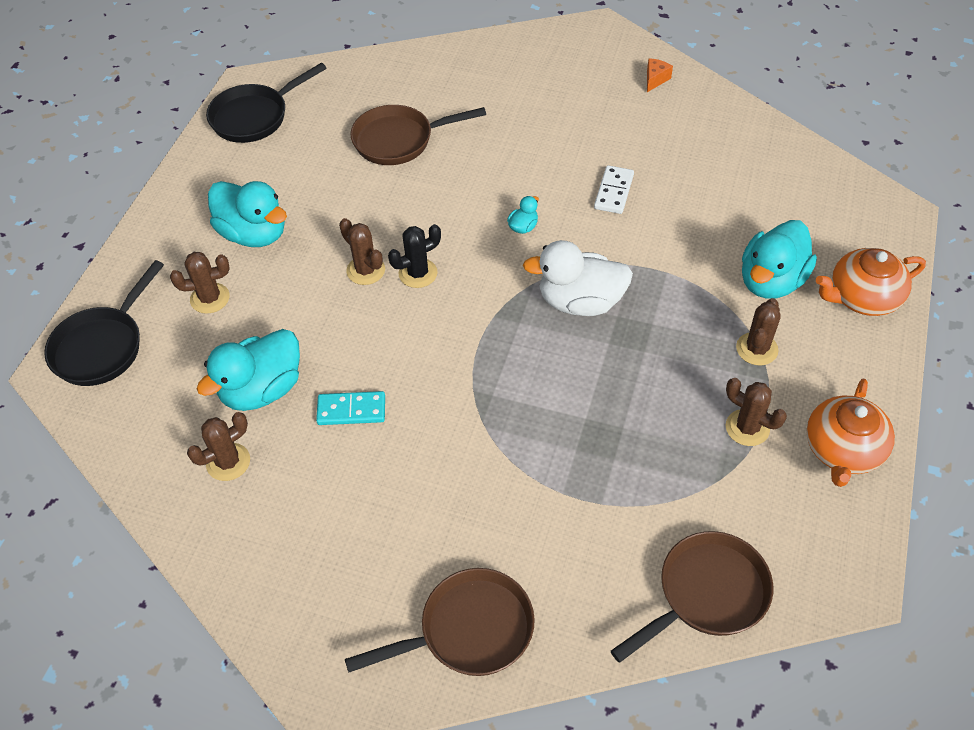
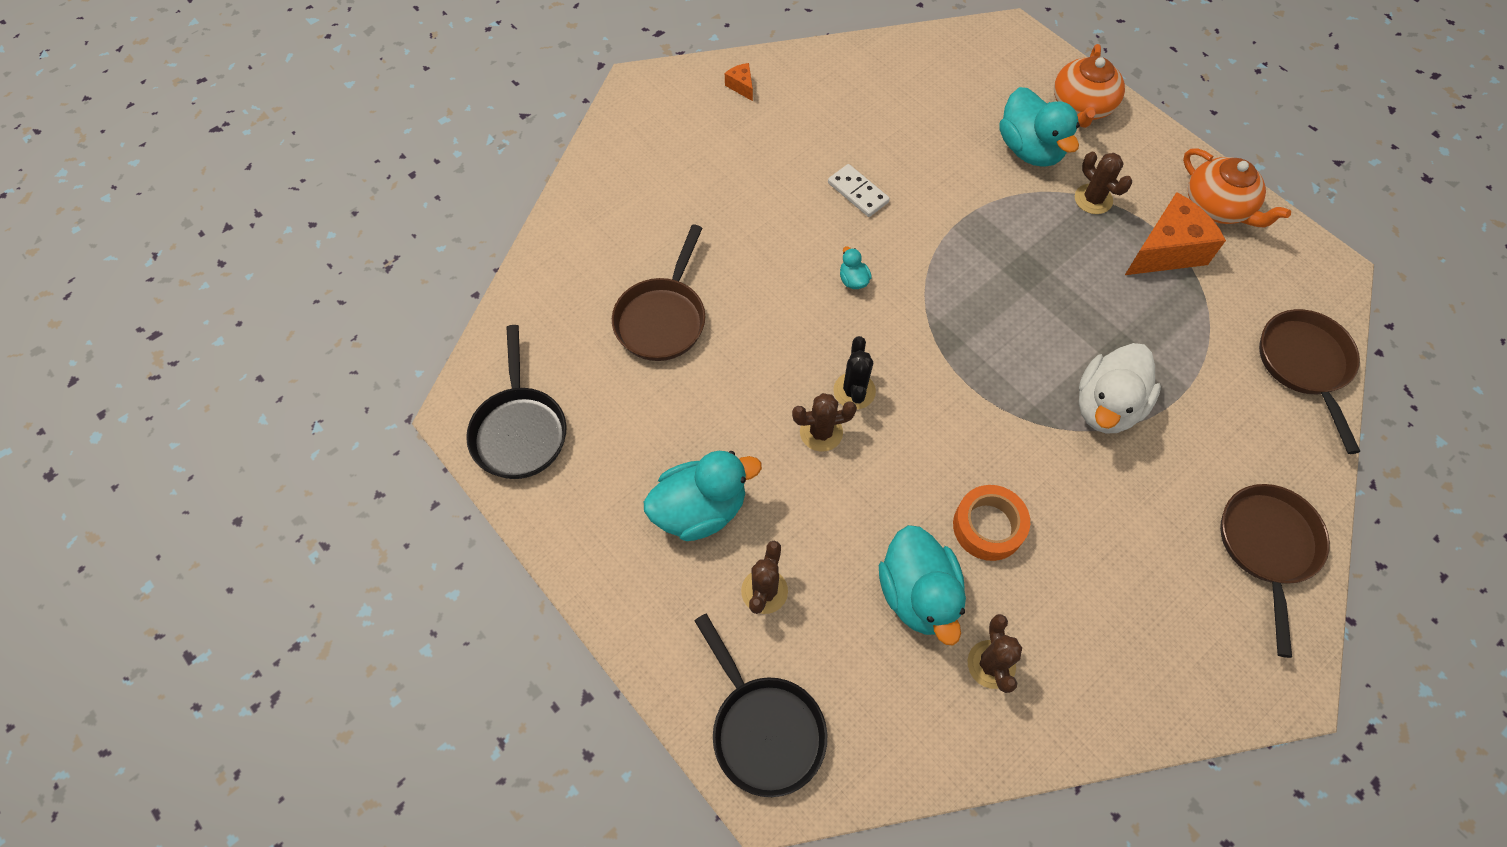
camera: 60 degrees left, 10 degrees up
(351, 410) = (988, 526): turquoise domino -> orange tape
(580, 302) = (970, 286): white duck -> white duck (1106, 406)
(747, 428) = (1166, 251): brown cactus -> orange cheese

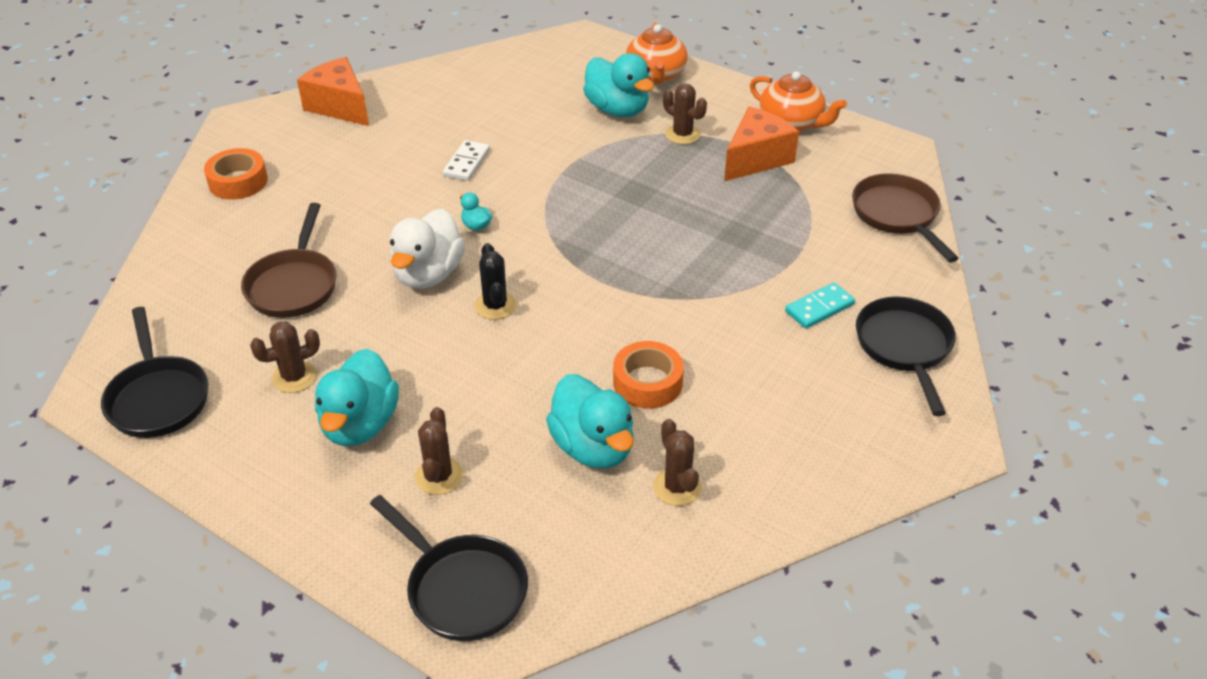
camera: 15 degrees left, 20 degrees down
(627, 169) = (238, 181): none -> orange tape
(700, 509) = (360, 424): turquoise duck -> turquoise duck turned 135 degrees clockwise
(741, 86) = (339, 106): orange cheese -> orange cheese, size x2.25
(821, 432) = (470, 342): brown cactus -> brown cactus (294, 377)
(858, 192) = (467, 163): white domino -> white domino turned 75 degrees clockwise
(1106, 406) = (733, 274): white duck -> white duck (428, 274)
(1188, 472) = (819, 308): none -> turquoise domino
(1267, 547) = (904, 347): brown pan -> black pan

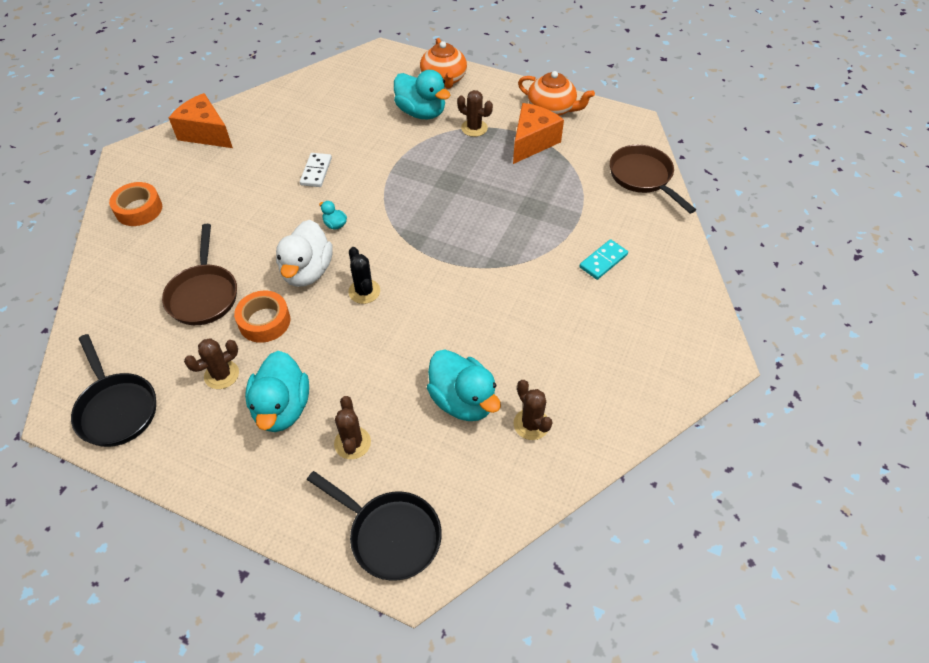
camera: 10 degrees left, 10 degrees up
(647, 382) = (491, 340): orange tape -> orange tape (264, 321)
(904, 347) = (670, 285): black pan -> none

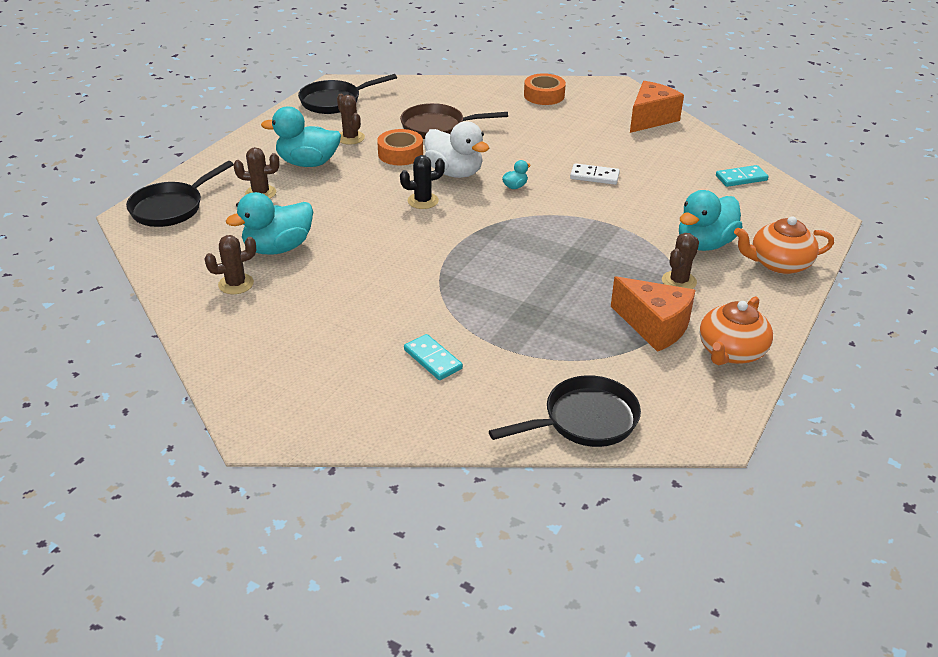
camera: 95 degrees right, 15 degrees down
(307, 271) = (454, 172): white duck -> white duck turned 150 degrees counterclockwise
(320, 87) = (741, 178): none -> turquoise domino
(643, 177) = (584, 420): brown pan -> black pan

